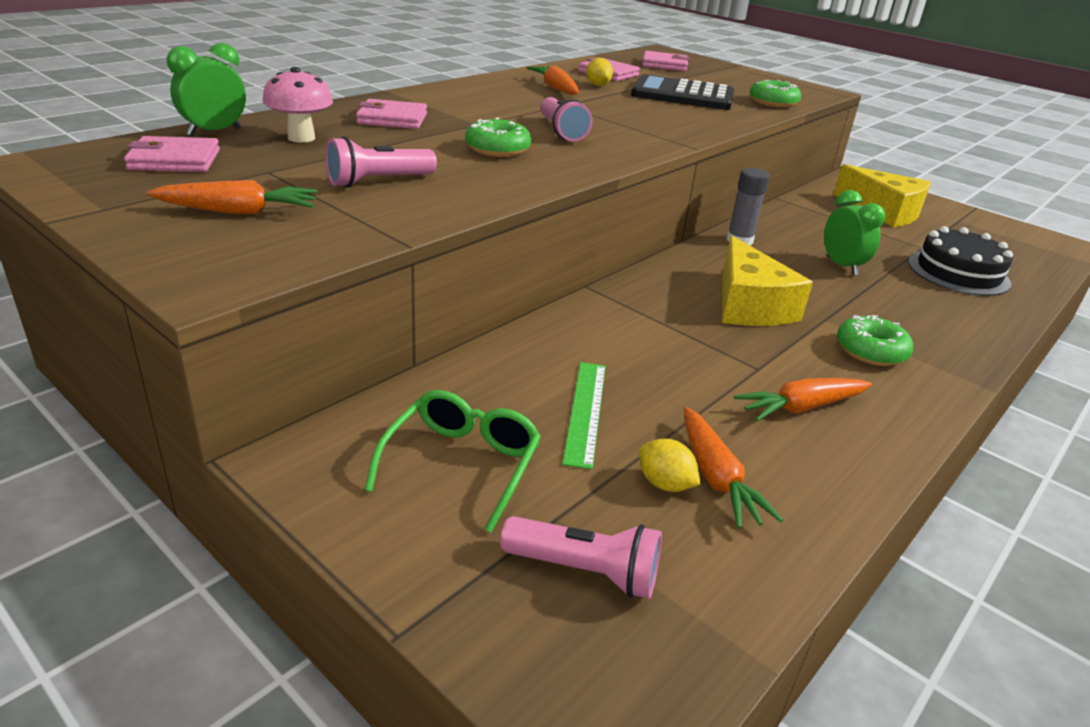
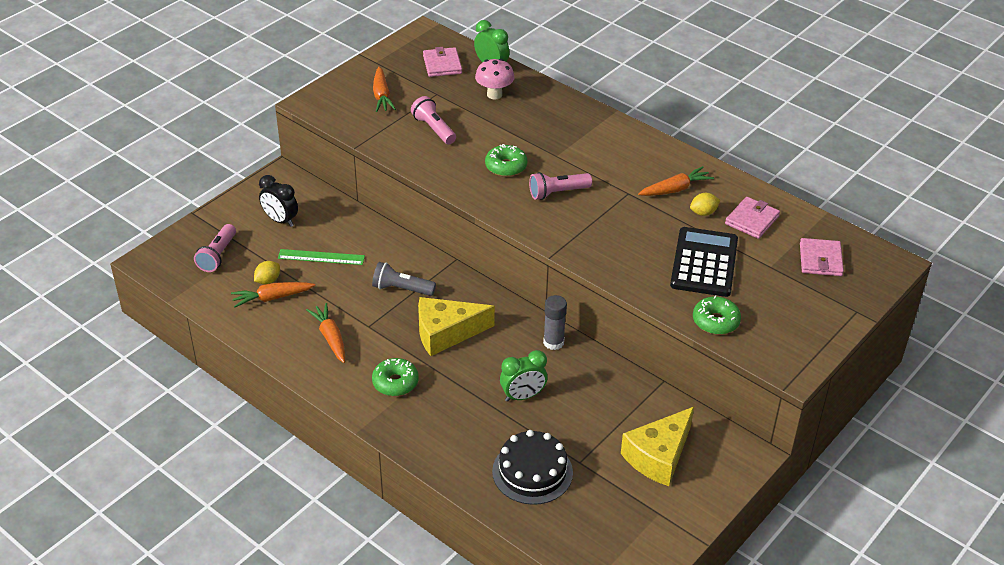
camera: 90 degrees right, 10 degrees up
(392, 119) = (548, 121): pink wallet -> none
(462, 464) = (280, 220): green glasses -> black clock
(661, 334) = (401, 289): none -> grey flashlight

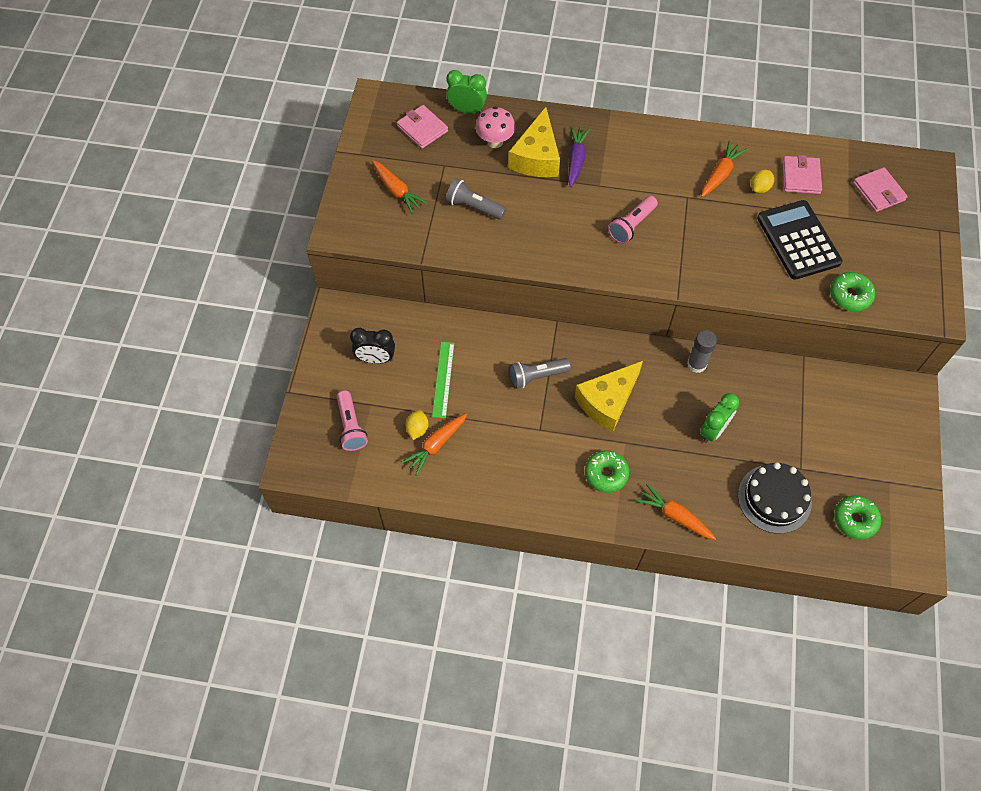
camera: 30 degrees left, 20 degrees up
(321, 257) = (443, 379): green ruler -> green ruler turned 60 degrees counterclockwise
(330, 338) = (518, 459): orange carrot -> orange carrot (675, 516)
(434, 129) = (474, 207): pink flashlight -> grey flashlight
(506, 166) = (567, 218): green donut -> green donut (855, 520)
(552, 131) = (576, 160): none -> purple carrot
(658, 456) = (851, 429): yellow cheese -> yellow cheese (536, 157)

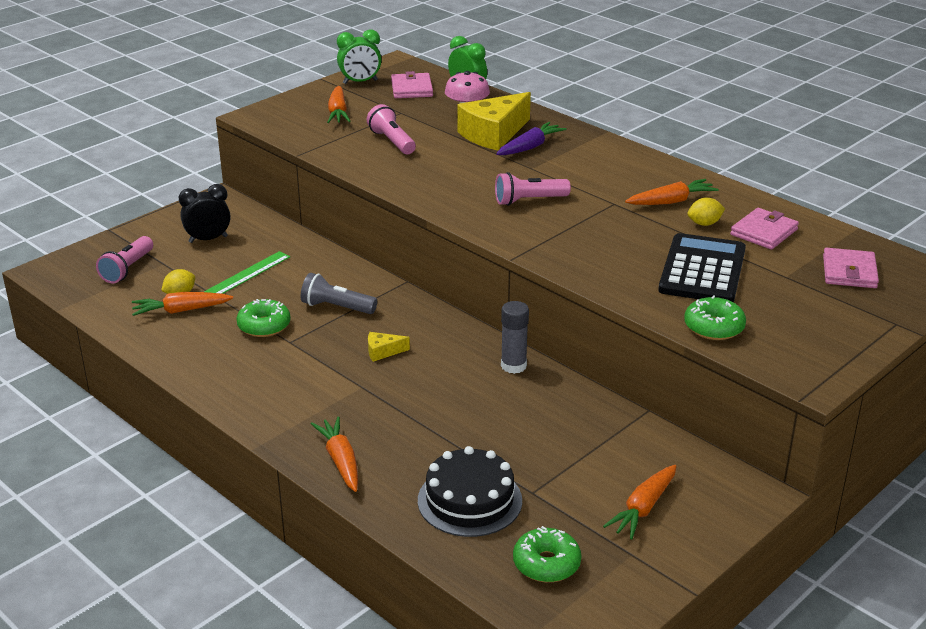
camera: 35 degrees right, 30 degrees down
(376, 359) = (208, 239): black clock -> black clock turned 120 degrees clockwise
(474, 207) = (392, 141): grey flashlight -> pink flashlight
(606, 474) = (311, 399): green donut -> green donut (264, 326)
(607, 401) = (383, 352): yellow cheese -> yellow cheese, size x0.44
(713, 430) = (468, 419): green clock -> green clock (360, 82)
(867, 442) = (643, 508): none -> orange carrot

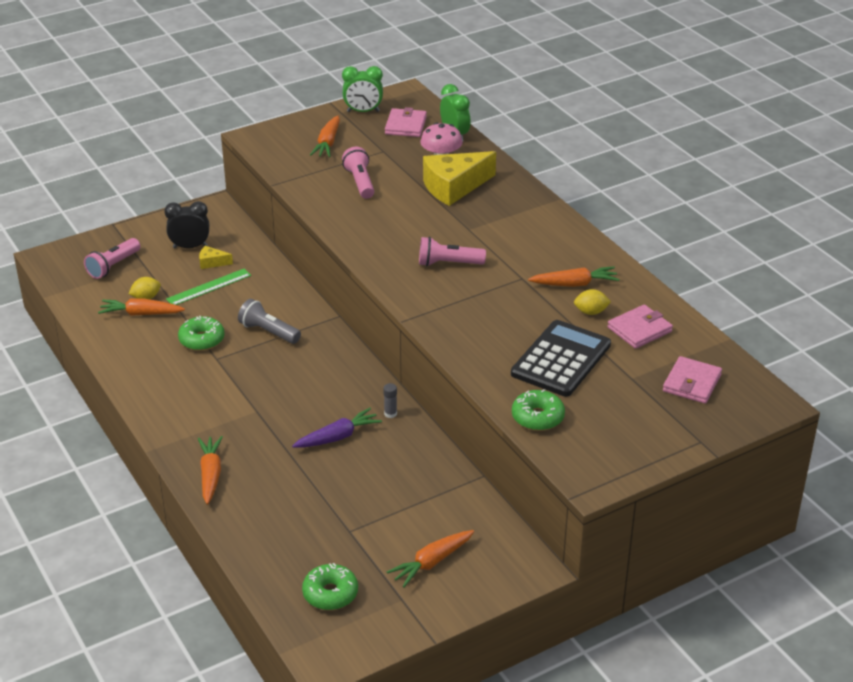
camera: 15 degrees right, 5 degrees up
(383, 352) = (288, 381): yellow cheese -> yellow cheese (212, 262)
(469, 500) = (296, 528): black cake -> none
(513, 366) = (390, 413): grey glue stick -> grey glue stick, size x0.57
(530, 147) = (479, 206): purple carrot -> purple carrot (337, 437)

